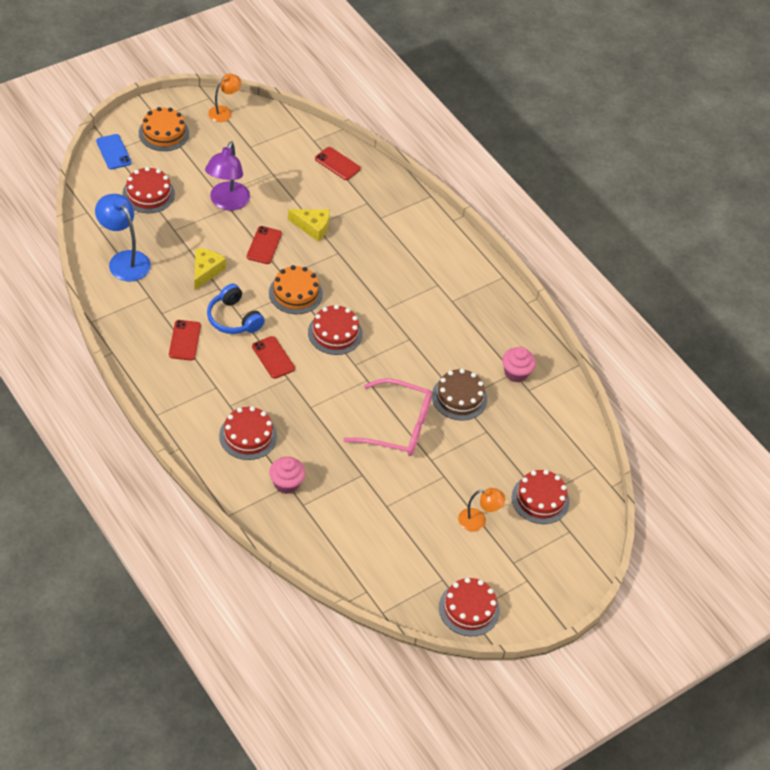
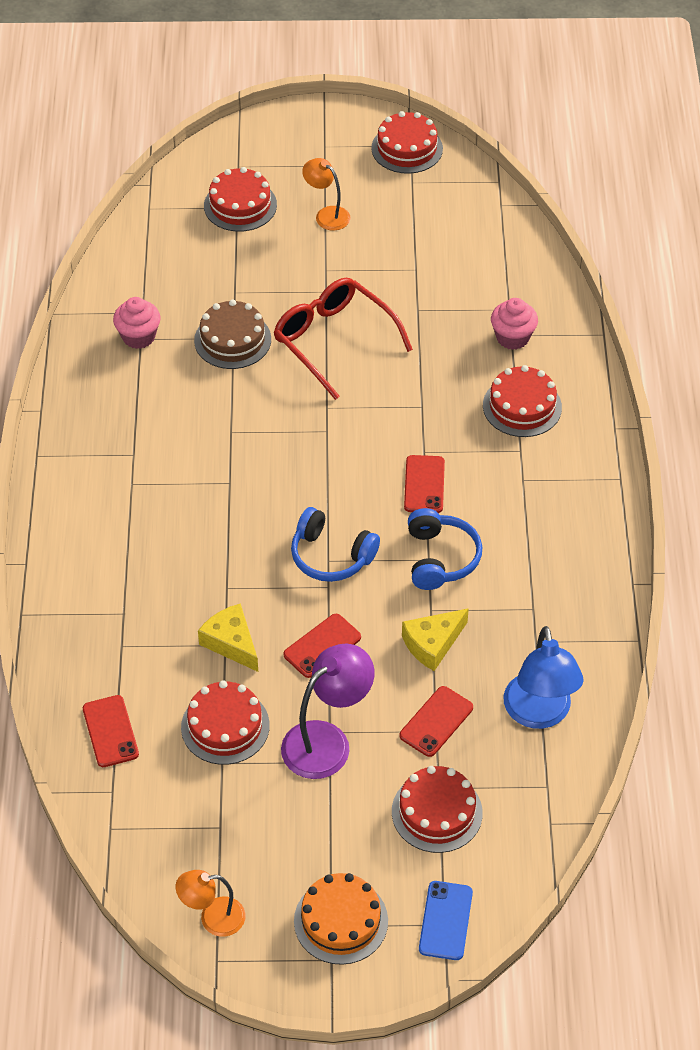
camera: 140 degrees left, 0 degrees up
(185, 340) = (525, 557): red phone -> red phone (436, 722)
(295, 293) = (331, 556): orange cake -> blue headphones
(335, 333) = (320, 480): red cake -> red cake (225, 726)
(397, 426) = (334, 341): pink glasses -> red glasses

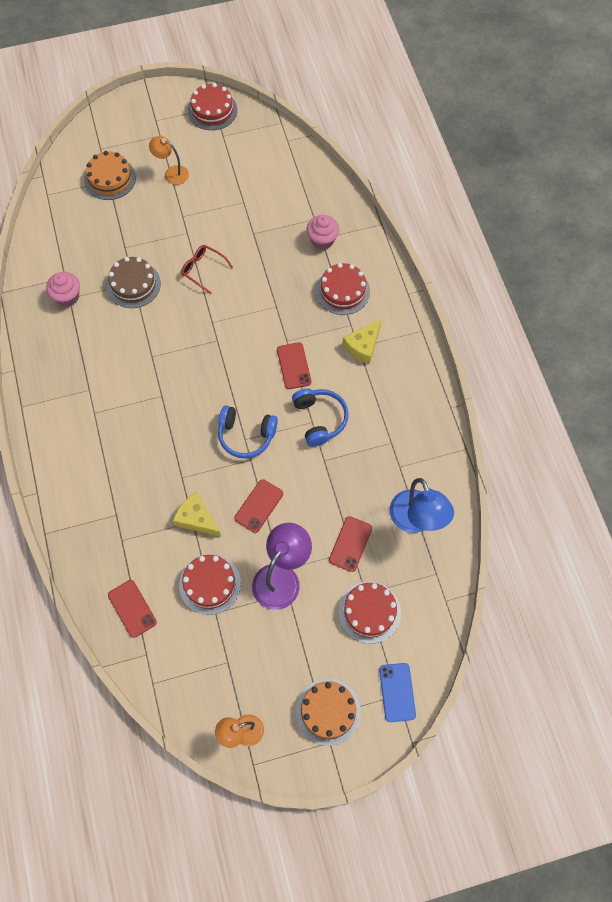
camera: 15 degrees left, 15 degrees up
(240, 205) = (110, 178): red cake -> orange cake
(334, 341) = (203, 270): red glasses -> red glasses, size x0.54
(432, 644) = (332, 485): yellow cheese -> yellow cheese (363, 346)

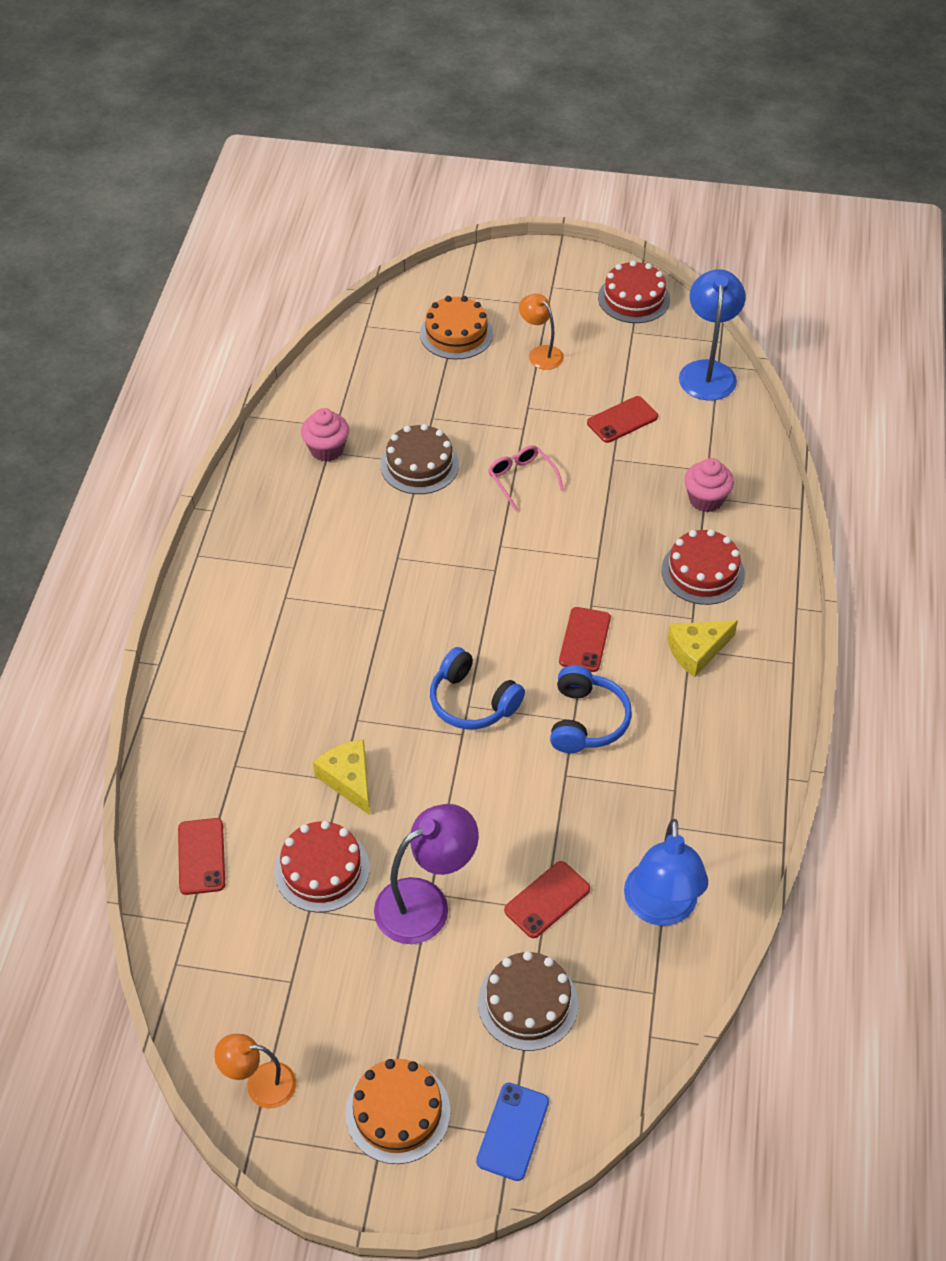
camera: 25 degrees right, 15 degrees down
(203, 270) = (521, 479): red glasses -> pink glasses
(259, 506) = (442, 797): red phone -> red phone (622, 420)
(283, 147) = (707, 371): none -> blue lamp
(369, 612) = (528, 1003): red cake -> brown cake

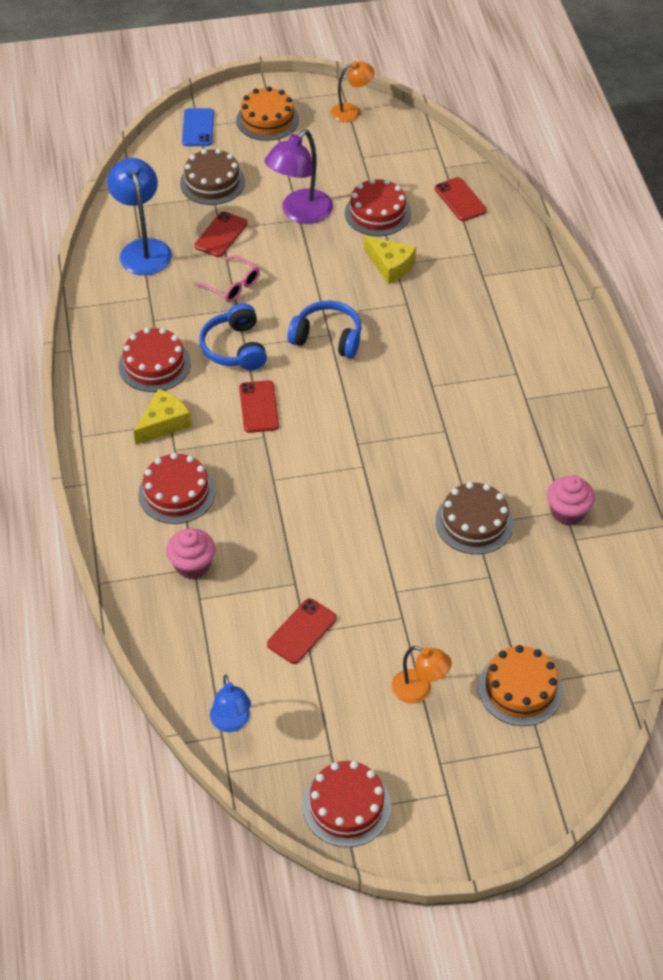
camera: 160 degrees right, 0 degrees up
(521, 479) = (373, 535): pink glasses -> pink glasses (232, 285)
(689, 727) = (154, 364): none -> red cake
(707, 371) = (231, 723): blue lamp -> blue lamp, size x0.61

